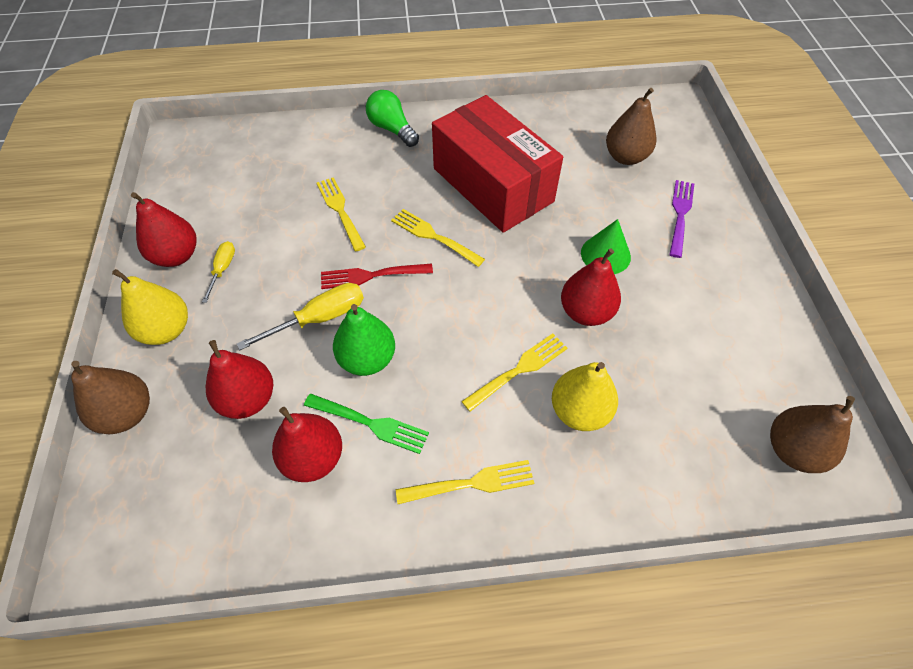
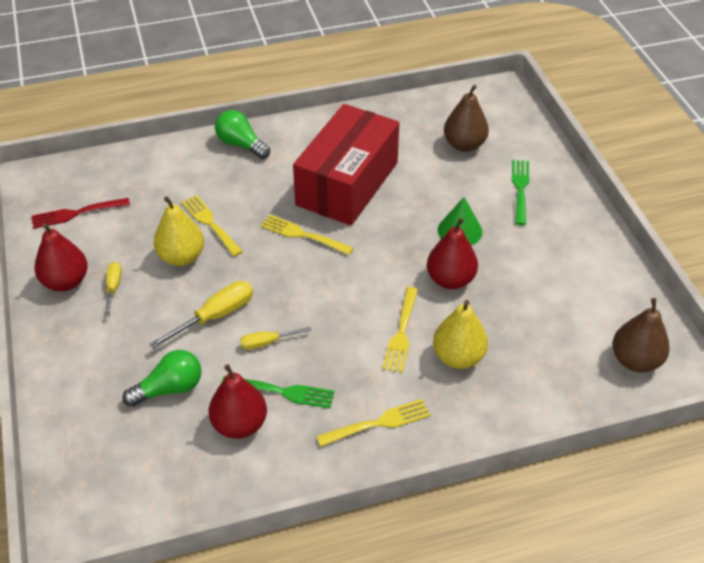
camera: 10 degrees left, 10 degrees down
(127, 414) = (63, 415): brown pear -> none
(166, 330) = (77, 344): yellow pear -> yellow pear (181, 257)
(248, 399) = (169, 389): red pear -> green light bulb
(367, 359) = (267, 343): green pear -> yellow screwdriver
(371, 275) = (253, 275): red fork -> red fork (76, 213)
(492, 185) = (347, 184): red box -> red box turned 75 degrees clockwise
(519, 370) = (401, 333): yellow fork -> yellow fork turned 150 degrees clockwise
(680, 214) = (520, 189): purple fork -> green fork

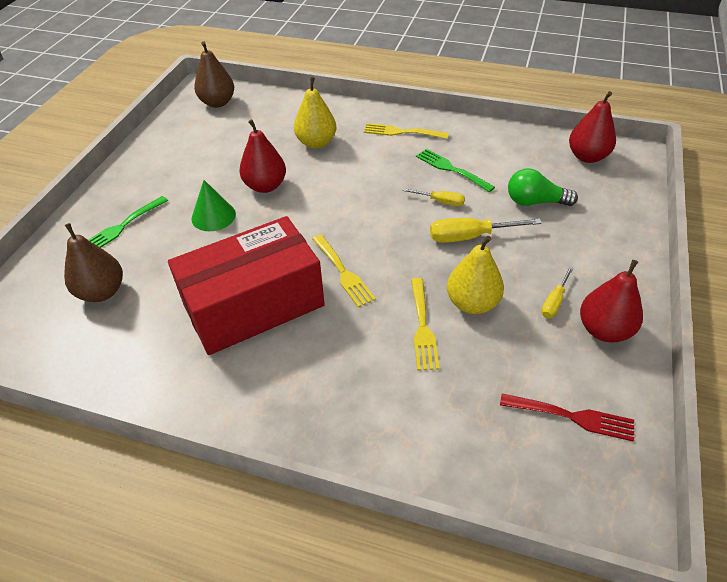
camera: 145 degrees left, 0 degrees up
(239, 424) = (493, 163): red pear -> red pear (587, 157)
(241, 145) = (317, 421): green light bulb -> none
(401, 333) = (338, 169): yellow fork -> none

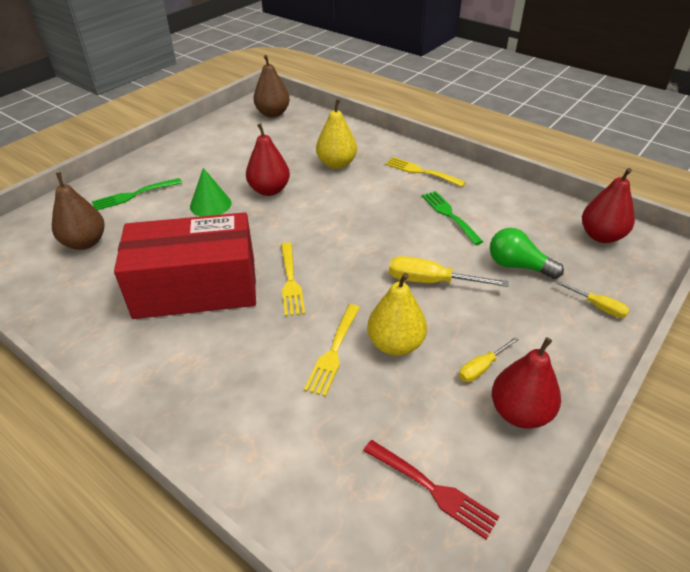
camera: 20 degrees right, 5 degrees down
(441, 202) = (421, 242): yellow screwdriver -> yellow screwdriver (598, 307)

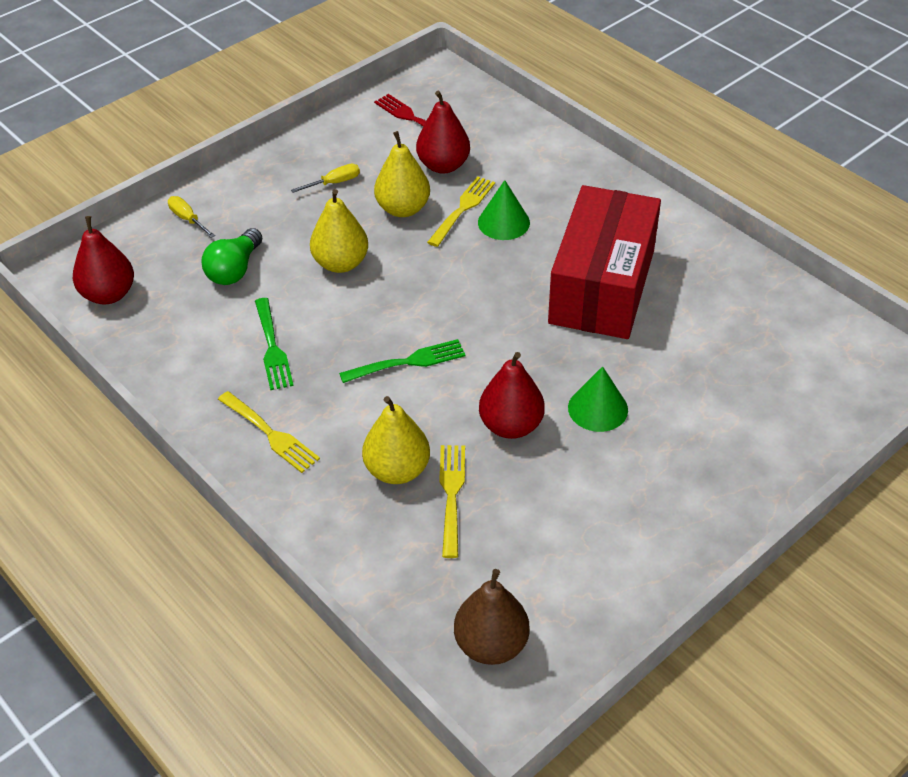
camera: 170 degrees left, 5 degrees up
(85, 243) = (756, 364): brown pear -> none
(134, 195) = (717, 443): green fork -> green fork (408, 362)
(196, 288) = (602, 286): red box -> red box turned 75 degrees counterclockwise
(289, 341) = (503, 222): none -> green cone
(290, 281) = (495, 281): yellow fork -> yellow fork (451, 495)
(431, 281) = (341, 263): yellow screwdriver -> yellow pear
(518, 266) = (234, 269): green light bulb -> green light bulb turned 75 degrees clockwise
(520, 412) = (322, 151): red pear -> red pear (443, 165)

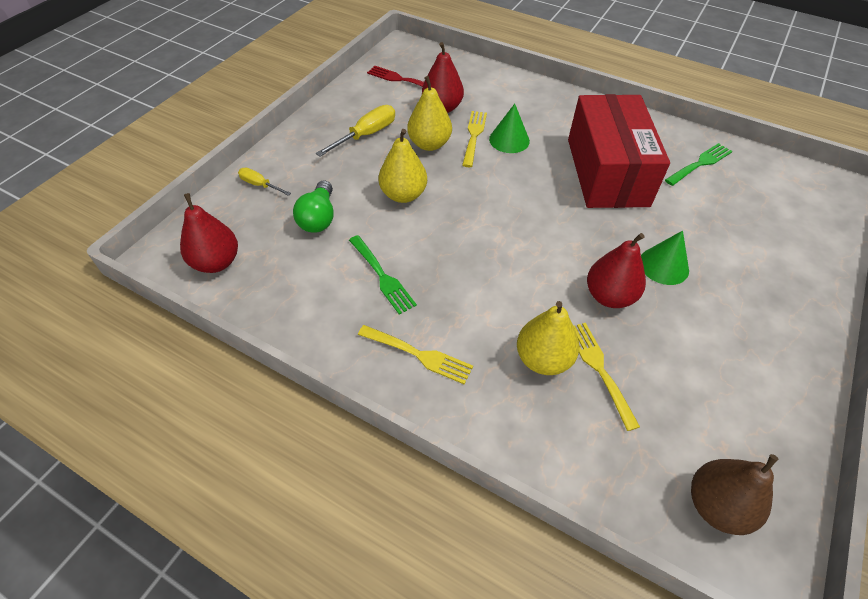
camera: 20 degrees left, 5 degrees up
(334, 183) = (366, 135): yellow screwdriver -> yellow screwdriver, size x1.67
(408, 362) = (499, 262): green fork -> green fork (700, 164)

